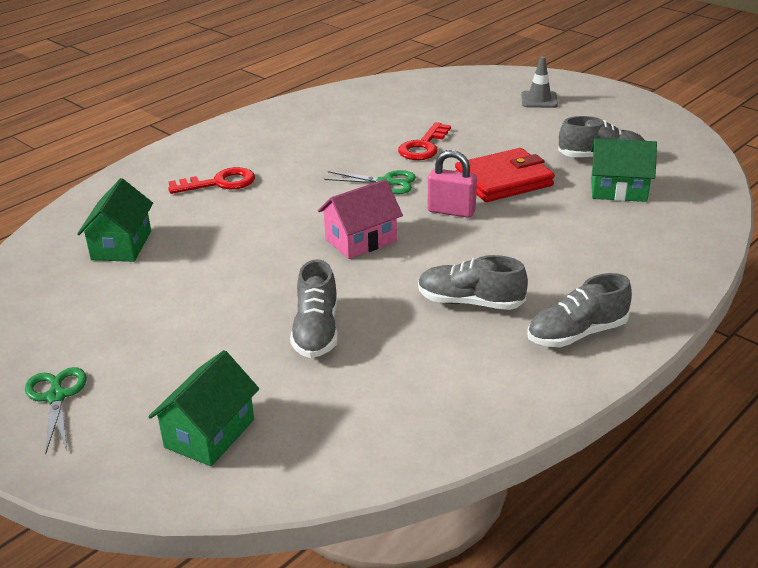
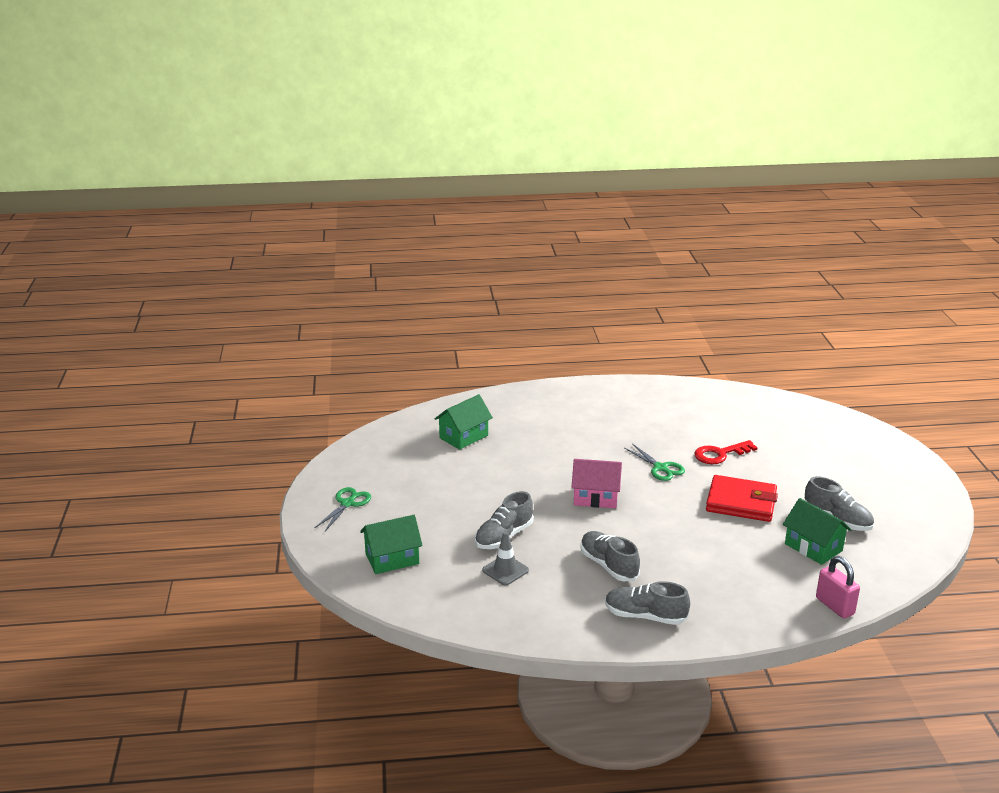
camera: 40 degrees right, 5 degrees down
(220, 183) = (560, 422): red key -> none
(451, 211) = (676, 506): pink padlock -> pink padlock (834, 606)
(539, 100) = (858, 456): grey traffic cone -> grey traffic cone (505, 570)

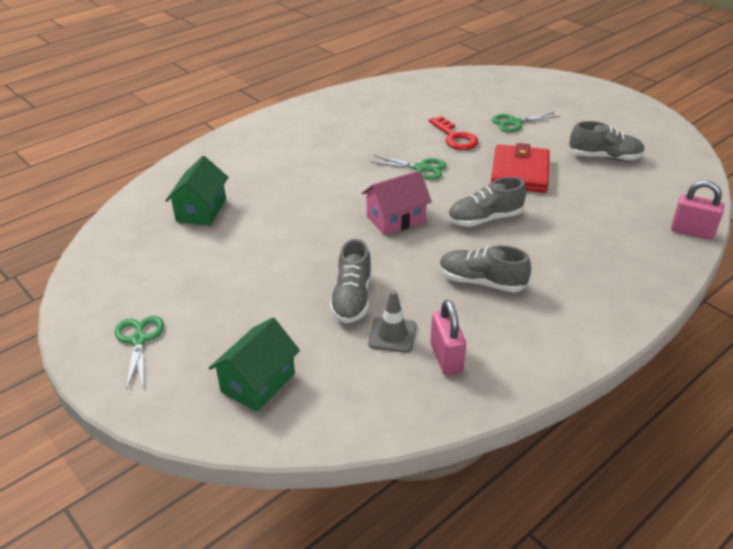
camera: 35 degrees left, 10 degrees up
(525, 600) = (446, 358): none -> pink padlock
(645, 616) = (568, 317): grey shoe -> grey shoe (484, 219)
(720, 454) = (455, 137): red key -> red key turned 60 degrees counterclockwise
(741, 502) = (520, 172): red wallet -> red wallet turned 60 degrees counterclockwise
(790, 461) = (515, 123): none -> green scissors
(813, 547) = (616, 188): green house -> none

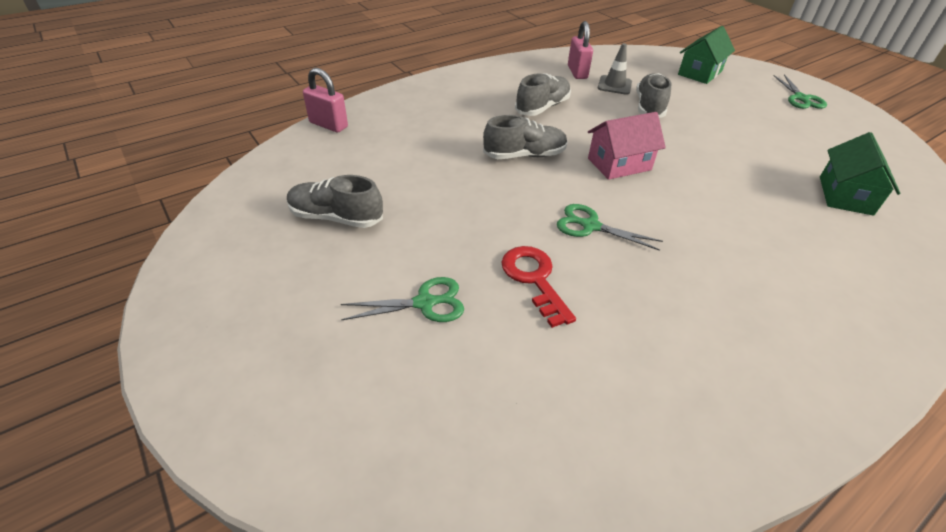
camera: 175 degrees left, 5 degrees up
(481, 282) = (542, 107): grey shoe -> grey shoe turned 75 degrees counterclockwise
(520, 172) = (462, 206): red wallet -> none

